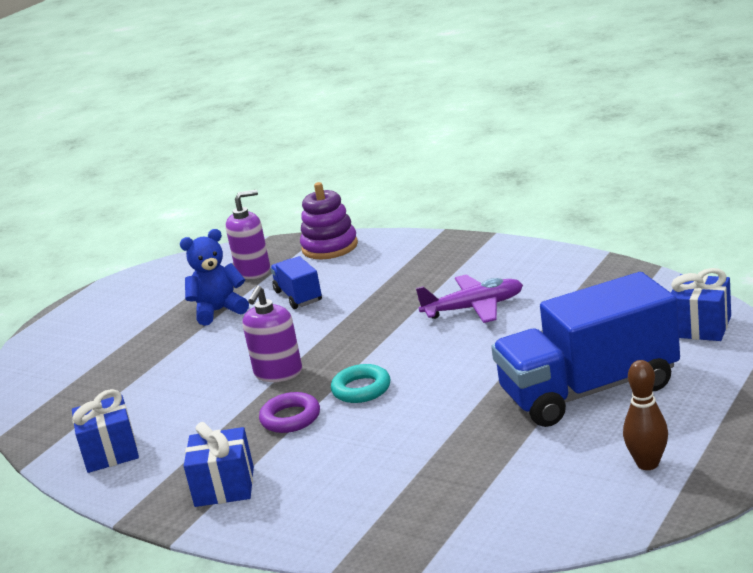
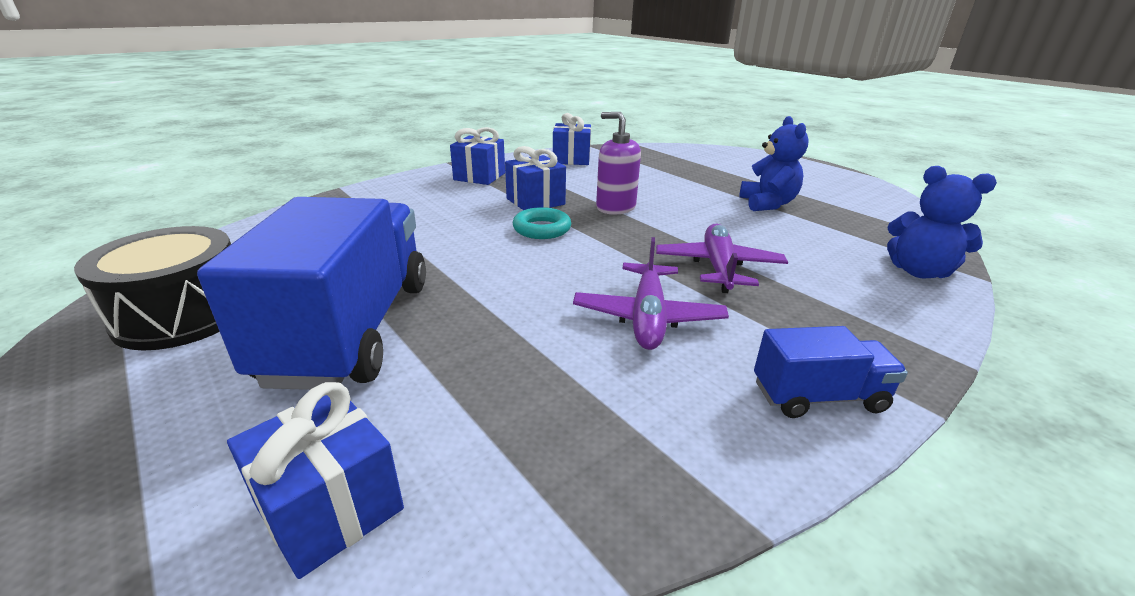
camera: 105 degrees right, 5 degrees up
(253, 271) = (859, 227): purple soap dispenser -> none
(290, 418) = (535, 201): purple ring -> blue gift
(298, 296) = (774, 235): blue truck -> blue truck (818, 397)
(330, 247) = (918, 272): purple stacking toy -> blue teddy bear
(379, 303) = (718, 267): none -> purple plane
(647, 464) = (183, 314): brown bowling pin -> black drum

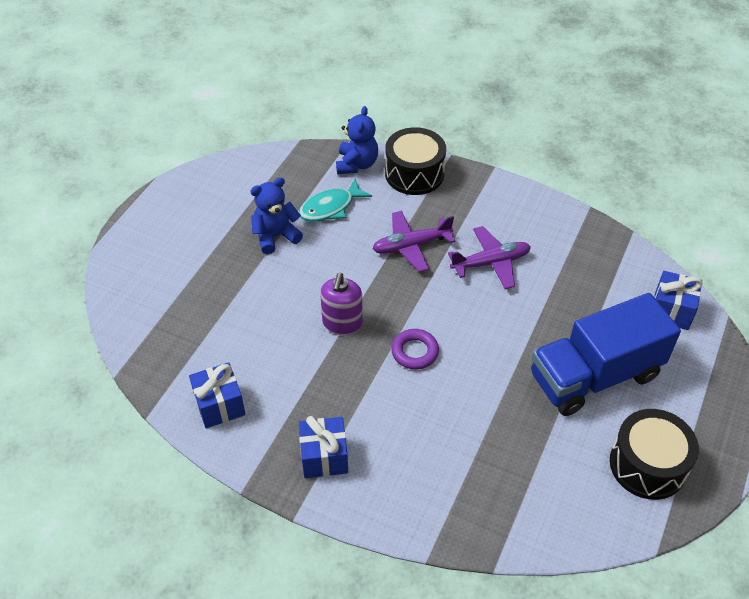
camera: 115 degrees left, 20 degrees up
(535, 201) = (363, 380): blue gift -> none
(542, 229) = (415, 352): turquoise ring -> purple ring
(814, 237) = (330, 207): none -> turquoise fish
(818, 397) = (510, 199): blue truck -> none
(898, 311) = (414, 174): none -> black drum

